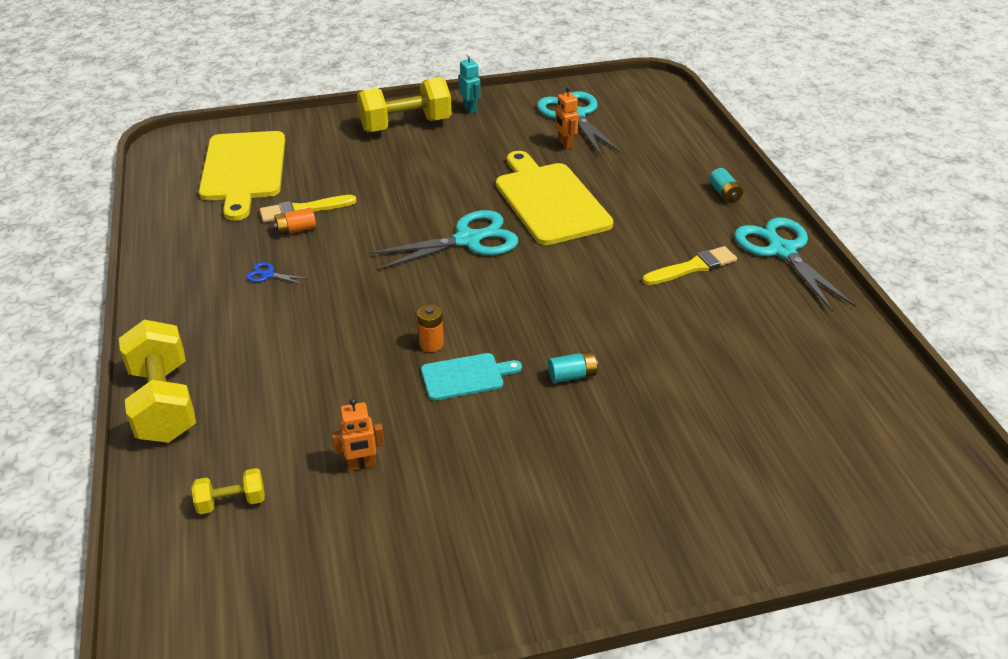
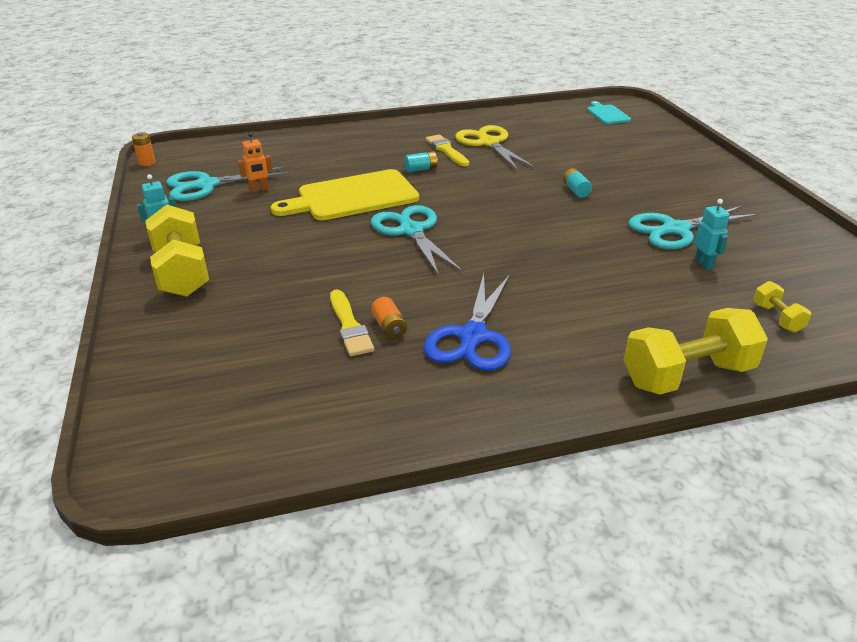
camera: 90 degrees left, 5 degrees down
(243, 169) = (245, 384): yellow cutting board -> none
(268, 275) = (473, 336): blue scissors -> blue scissors, size x2.50
(362, 465) = (704, 264): orange robot -> turquoise robot
(431, 344) = (558, 242): orange battery -> orange battery (147, 163)
(465, 376) = (591, 227): turquoise cutting board -> turquoise cutting board (607, 114)
(724, 194) = (353, 136): turquoise battery -> turquoise battery (421, 169)
(726, 306) = (489, 143): none -> yellow scissors
(782, 250) = (426, 125): turquoise scissors -> turquoise scissors (675, 229)

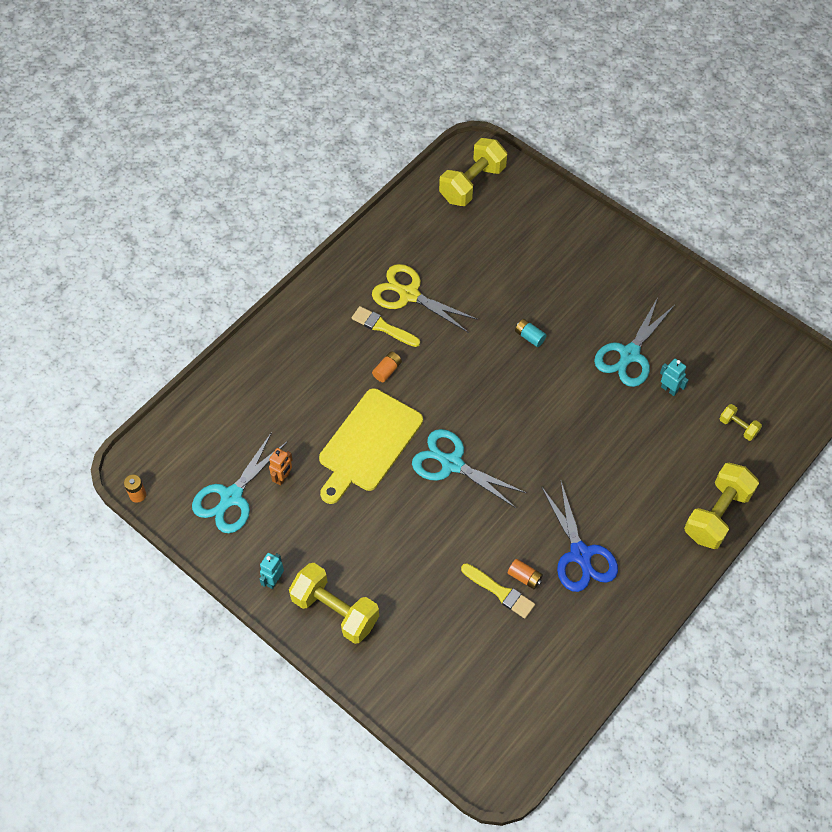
camera: 35 degrees left, 25 degrees up
(421, 169) = (387, 370): turquoise battery -> orange battery
(607, 114) = (472, 184): turquoise cutting board -> yellow dumbbell

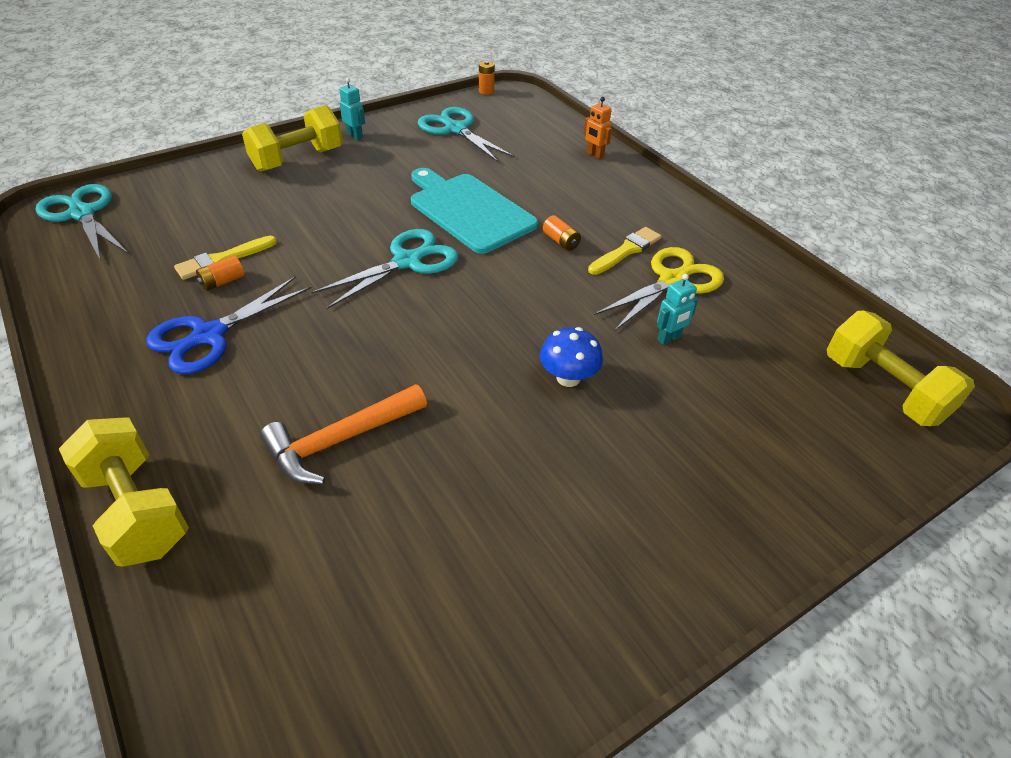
camera: 105 degrees right, 15 degrees down
(283, 477) = (459, 156): orange robot -> orange robot (595, 155)
(368, 443) = (469, 211): yellow cutting board -> turquoise cutting board
(529, 337) = (568, 378): turquoise battery -> blue mushroom
(580, 554) = (209, 335): blue scissors -> blue scissors turned 45 degrees counterclockwise
(629, 354) = (490, 492): turquoise scissors -> turquoise scissors (82, 214)
(629, 437) = (340, 440): none -> orange hammer
(669, 389) = (397, 527): turquoise robot -> turquoise robot (669, 338)
(738, 427) = (264, 612): yellow dumbbell -> none

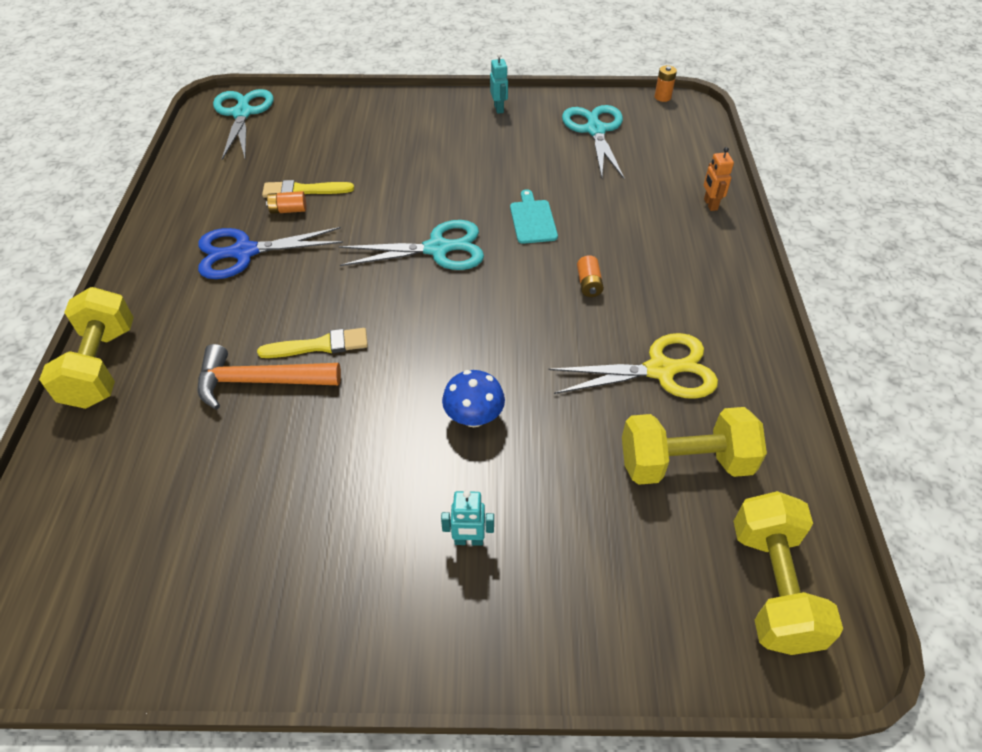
camera: 35 degrees right, 5 degrees up
(297, 159) = (432, 117): yellow dumbbell -> yellow dumbbell (685, 463)
(469, 211) = (532, 220): turquoise cutting board -> turquoise cutting board, size x0.50
(626, 251) = (644, 319): yellow brush -> yellow brush (320, 345)
(669, 338) = (600, 425): turquoise robot -> turquoise robot (469, 540)

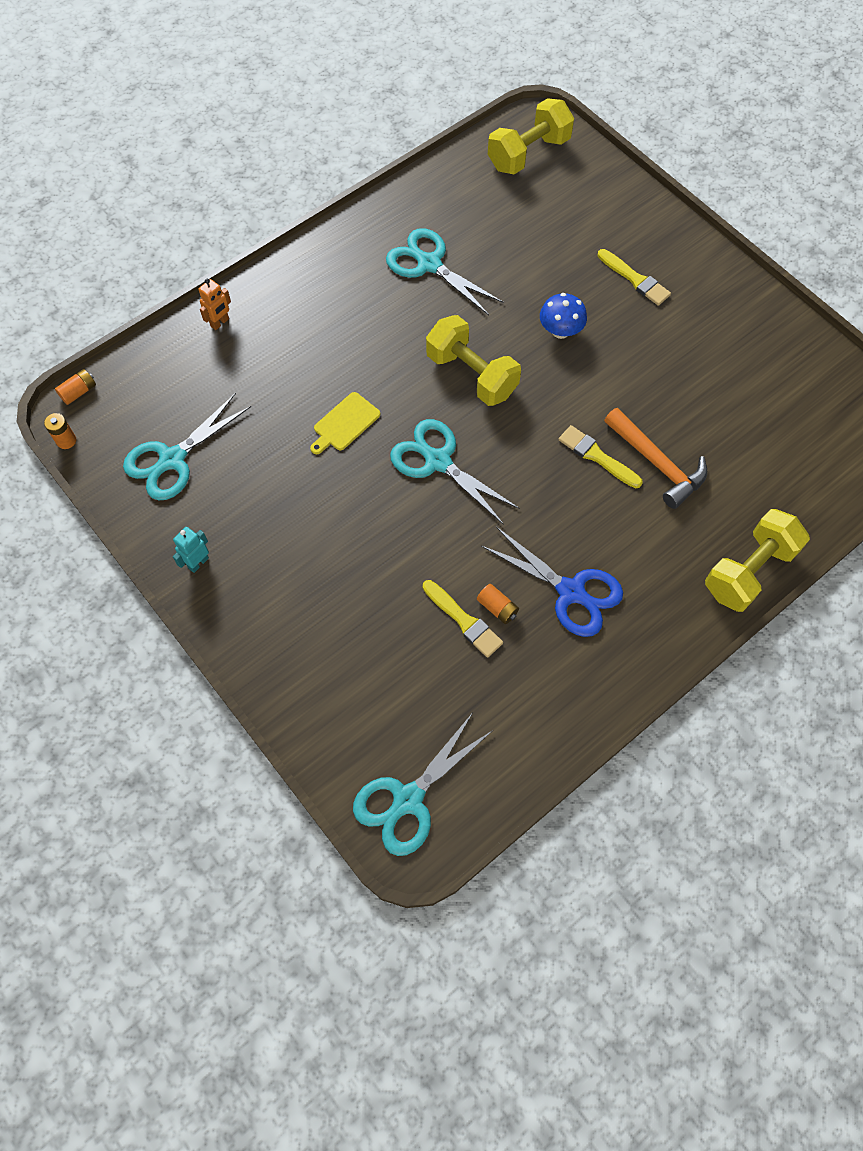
camera: 130 degrees left, 15 degrees up
(469, 540) = (635, 279): turquoise robot -> yellow brush
(532, 220) = (345, 423): turquoise cutting board -> yellow cutting board
(589, 284) = (385, 344): orange battery -> orange battery (79, 392)
(660, 370) = (429, 264): yellow scissors -> turquoise scissors
(685, 463) = (489, 219): yellow dumbbell -> yellow dumbbell (471, 375)

